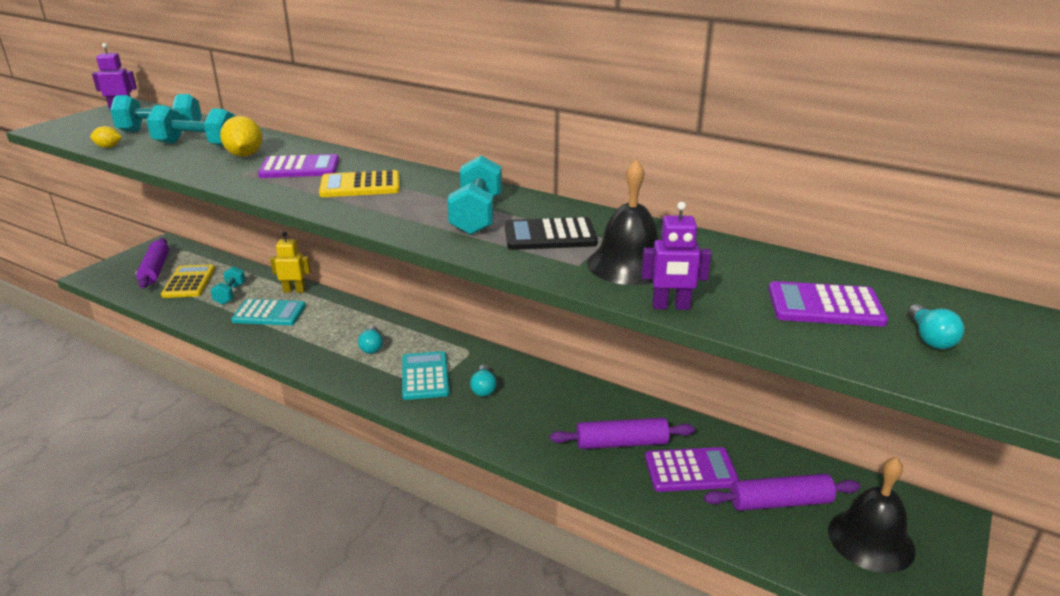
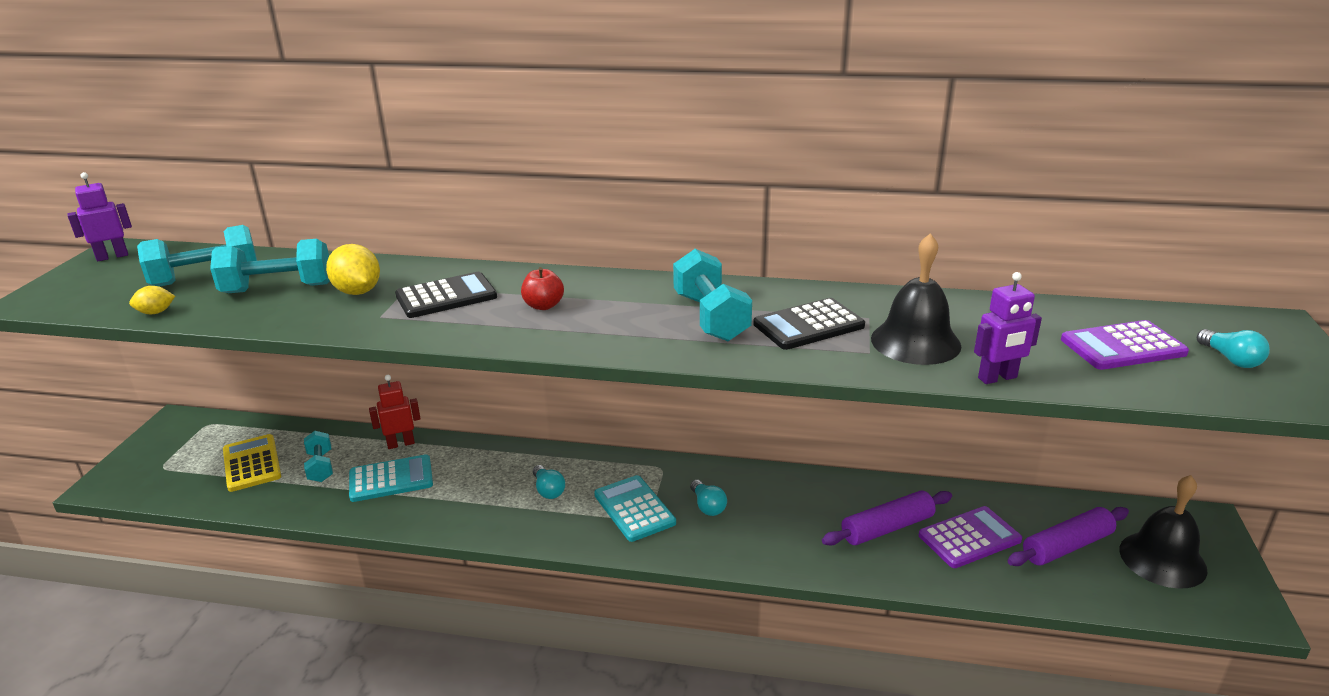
camera: 20 degrees left, 0 degrees up
(155, 270) = (191, 457): purple rolling pin -> none
(294, 290) = (401, 444): yellow robot -> red robot
(299, 168) = (446, 296): purple calculator -> black calculator
(360, 185) = (543, 306): yellow calculator -> red apple

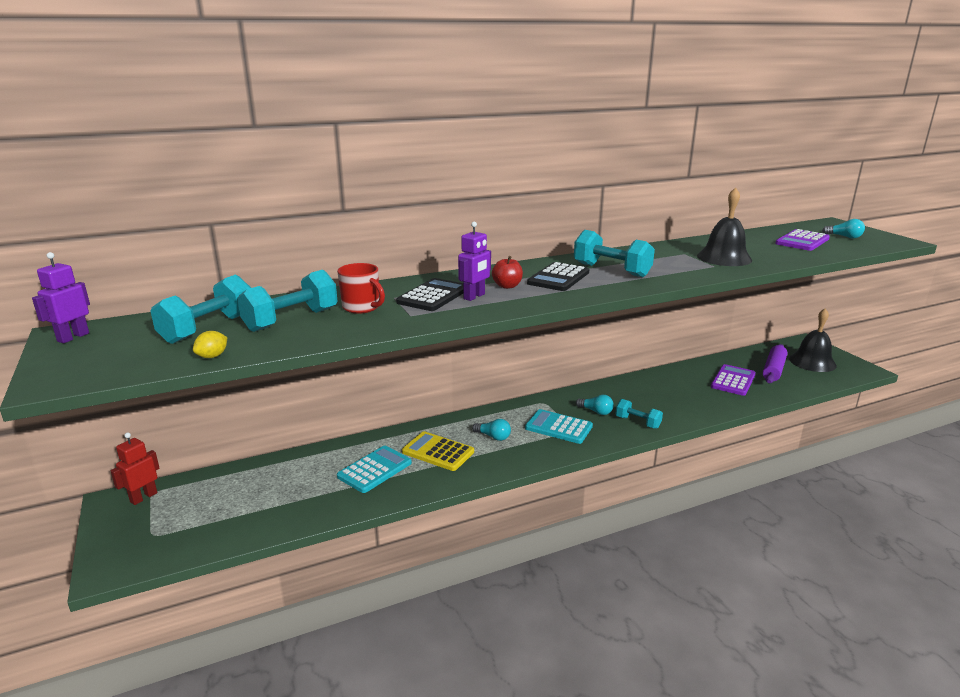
camera: 35 degrees left, 5 degrees down
(252, 463) = (240, 502): yellow calculator -> yellow calculator (438, 452)
(320, 467) = (305, 482): turquoise dumbbell -> turquoise dumbbell (637, 422)
(357, 292) = (362, 308): yellow lemon -> red mug
(401, 444) = (350, 448): red robot -> red robot (143, 497)
(808, 325) = (665, 262): black calculator -> black calculator (558, 278)
(887, 528) = (694, 389): purple rolling pin -> none
(997, 378) = (783, 262): purple robot -> purple robot (474, 296)

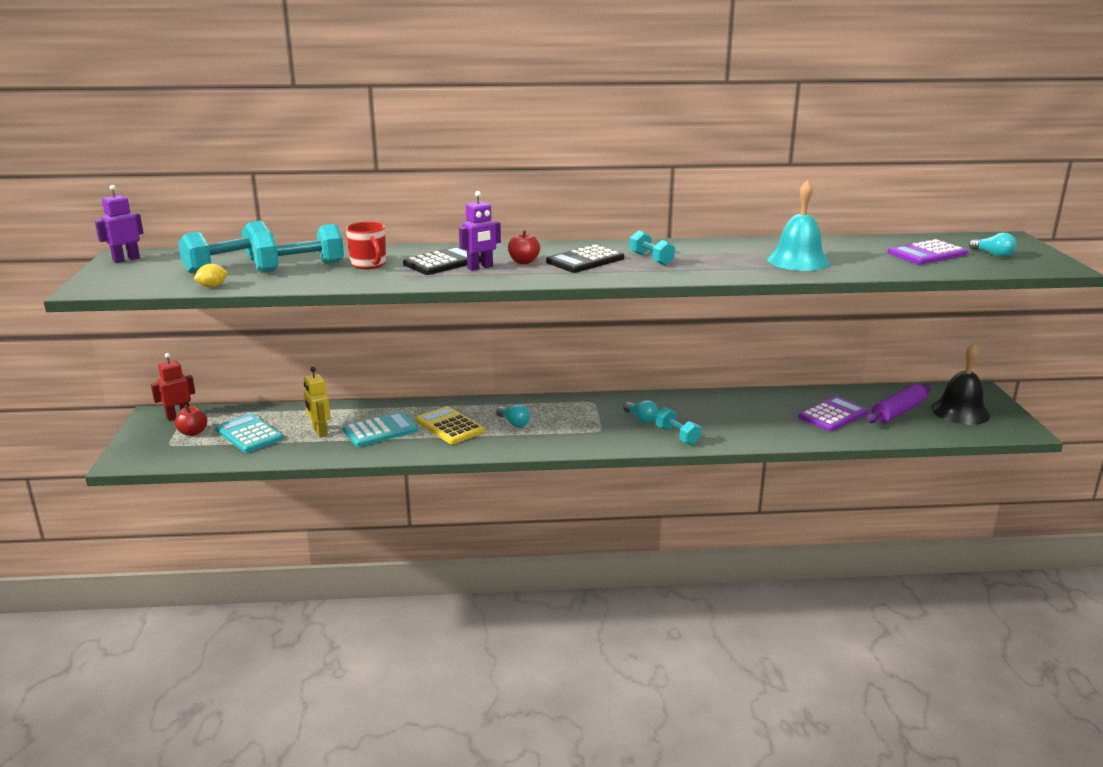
camera: 20 degrees right, 0 degrees up
(172, 514) = (193, 432): none -> red apple
(314, 484) = (319, 432): none -> yellow robot
(558, 427) = (587, 426): turquoise calculator -> turquoise calculator (249, 434)
(611, 270) = (651, 259): turquoise dumbbell -> turquoise dumbbell, size x0.62
(724, 258) = (798, 261): black bell -> turquoise bell

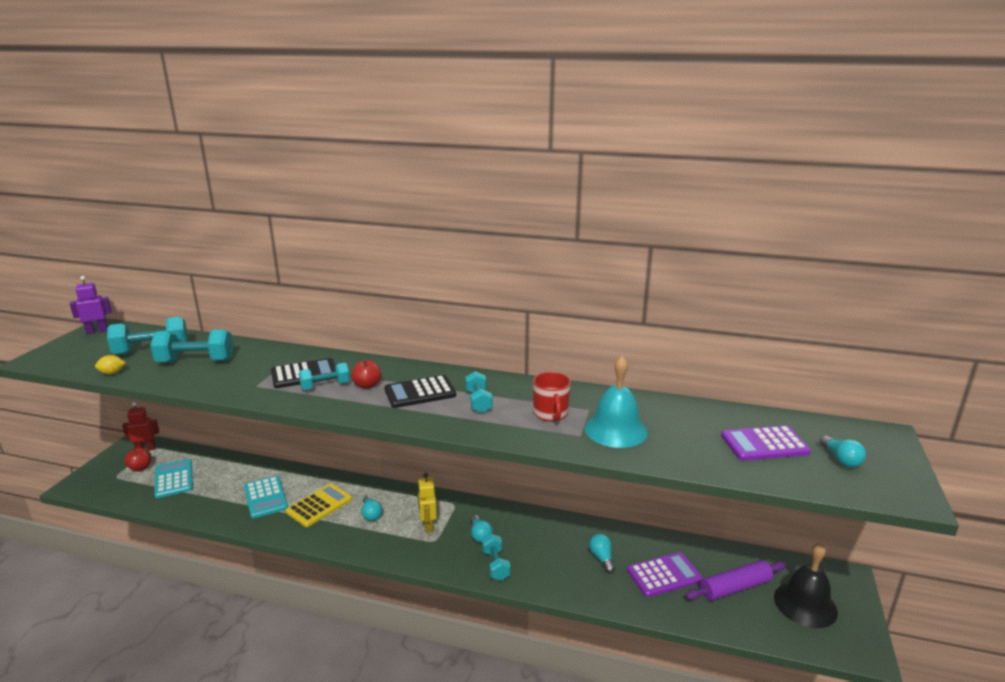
camera: 20 degrees right, 0 degrees up
(319, 432) = (222, 488): yellow robot -> yellow robot (428, 525)
(369, 265) = (247, 367): red mug -> red mug (551, 414)
(380, 430) = (265, 497): turquoise calculator -> turquoise calculator turned 75 degrees clockwise
(449, 426) = (319, 505): yellow calculator -> yellow calculator turned 60 degrees clockwise
(480, 267) = (325, 386): purple robot -> turquoise dumbbell
(769, 414) = (602, 558): none -> turquoise light bulb

